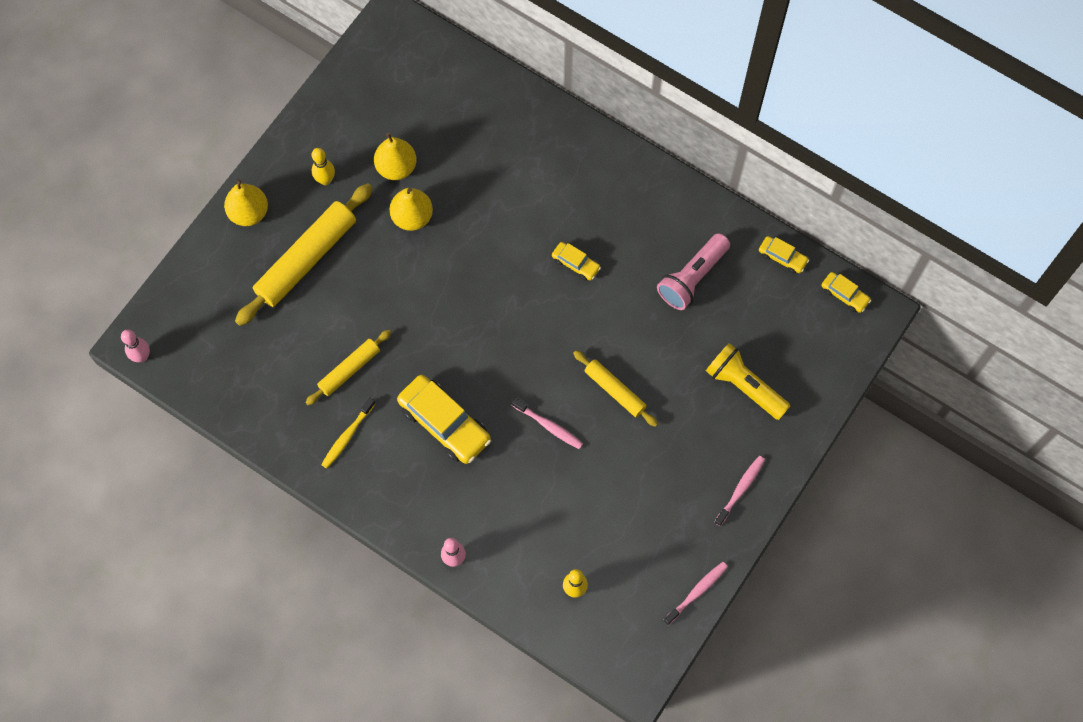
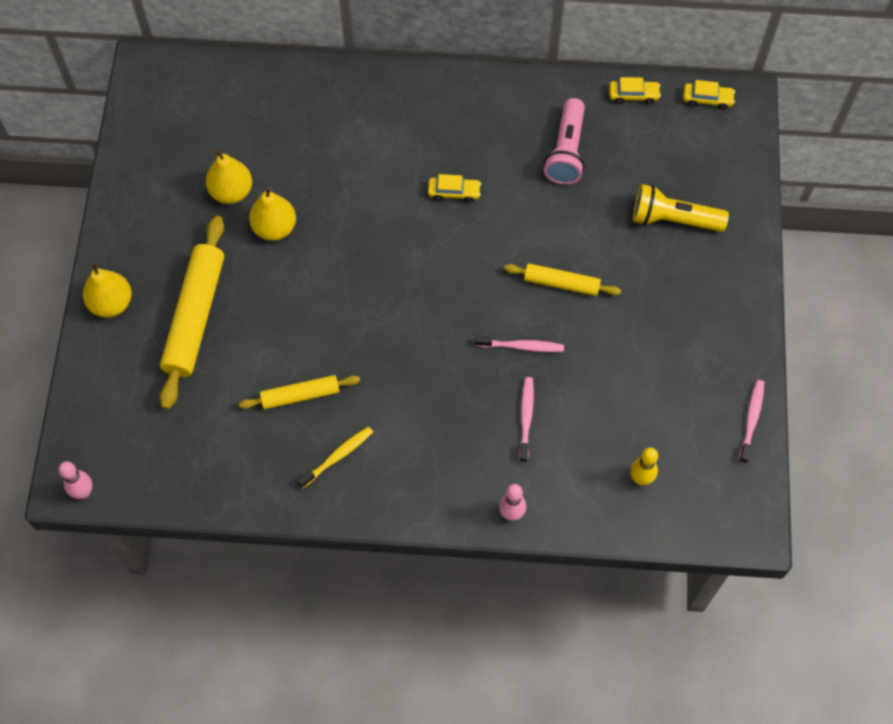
camera: 30 degrees left, 5 degrees down
(325, 180) = (169, 236): yellow bowling pin -> none
(347, 436) = (337, 457): yellow toothbrush -> yellow toothbrush turned 135 degrees counterclockwise
(349, 369) = (300, 395): yellow rolling pin -> yellow rolling pin turned 60 degrees clockwise
(444, 423) = (423, 396): yellow car -> none
(740, 490) = (729, 310): pink toothbrush -> pink toothbrush (526, 418)

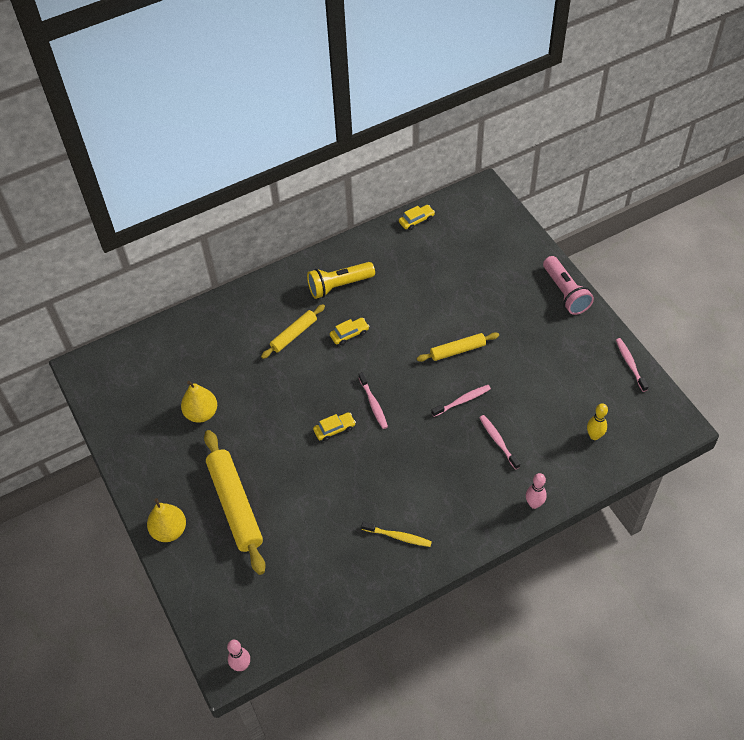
camera: 30 degrees left, 10 degrees down
(274, 228) = (248, 419): yellow pear -> none
(300, 395) = (344, 513): yellow rolling pin -> yellow rolling pin (294, 334)
(337, 457) = (398, 536): yellow toothbrush -> yellow toothbrush turned 90 degrees clockwise
(421, 290) = (373, 403): none -> pink toothbrush
(566, 151) = (401, 273): pink flashlight -> pink flashlight (565, 293)
(673, 219) = (495, 277): yellow flashlight -> yellow flashlight (339, 285)
(707, 99) = (462, 200): yellow car -> yellow car (334, 429)

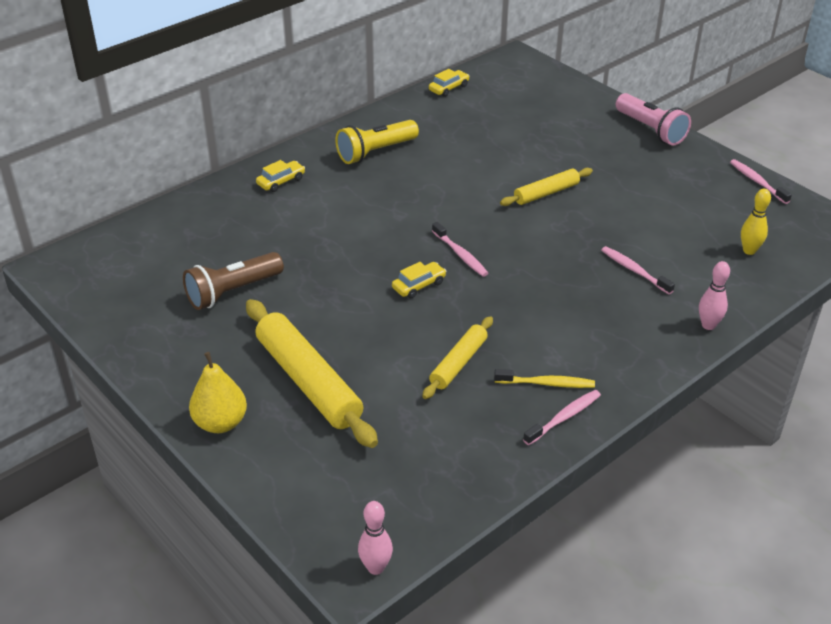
camera: 15 degrees left, 15 degrees down
(201, 413) = (232, 292): yellow pear -> brown flashlight
(294, 334) = (333, 202): yellow rolling pin -> yellow rolling pin (458, 363)
(349, 334) = (405, 193): yellow car -> yellow car (281, 181)
(462, 401) = (572, 238): pink toothbrush -> pink toothbrush (563, 418)

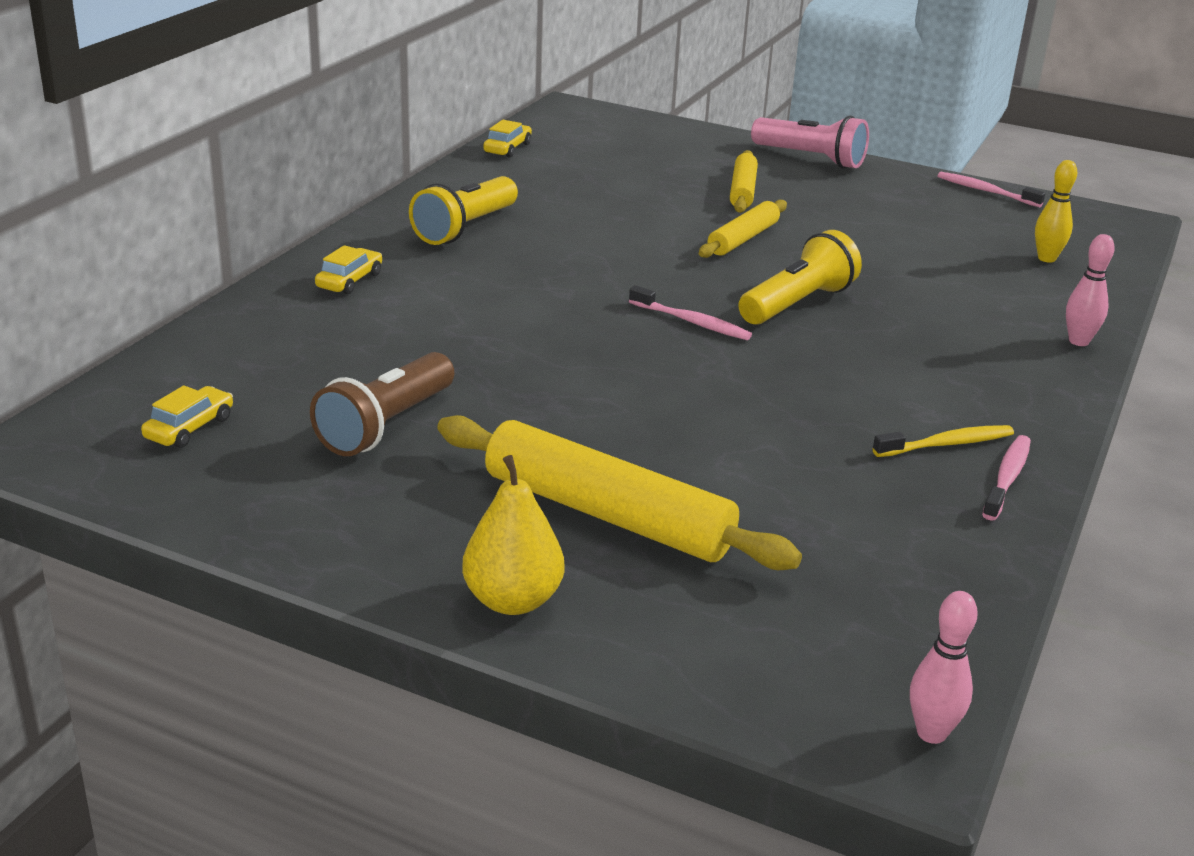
camera: 25 degrees left, 10 degrees down
(419, 285) = (666, 366): yellow car -> yellow car (189, 428)
(458, 363) = (806, 445): yellow rolling pin -> yellow rolling pin (742, 191)
(540, 254) = (798, 304): none -> yellow flashlight
(635, 271) = (934, 301): pink toothbrush -> none

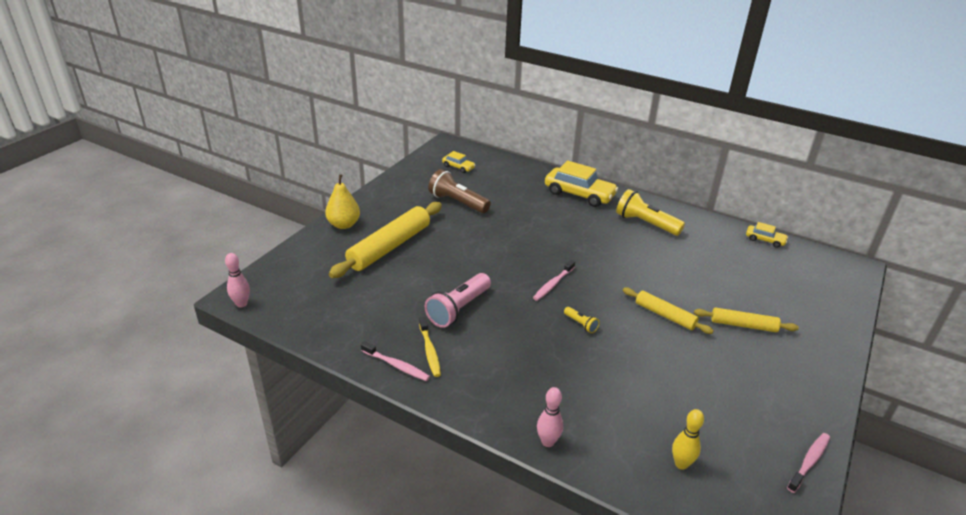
camera: 95 degrees right, 5 degrees up
(349, 280) = (579, 194): yellow car -> yellow car, size x1.98
(798, 304) = (581, 324): yellow flashlight -> yellow flashlight, size x0.47
(811, 159) = (825, 368): pink flashlight -> pink flashlight (458, 309)

